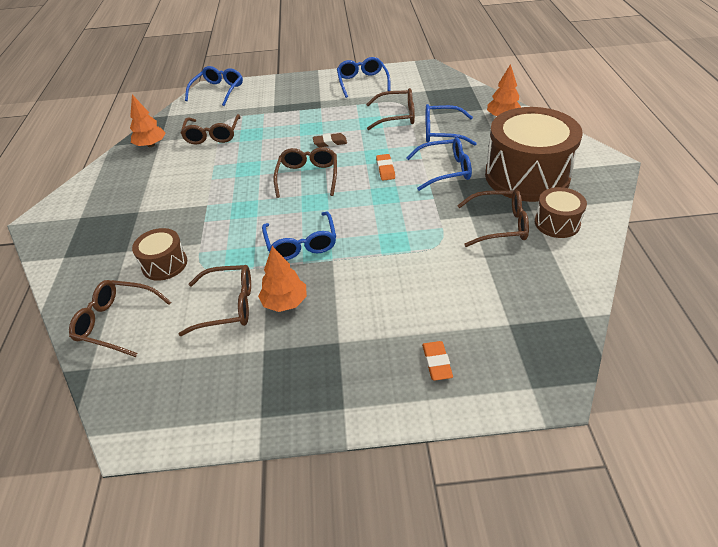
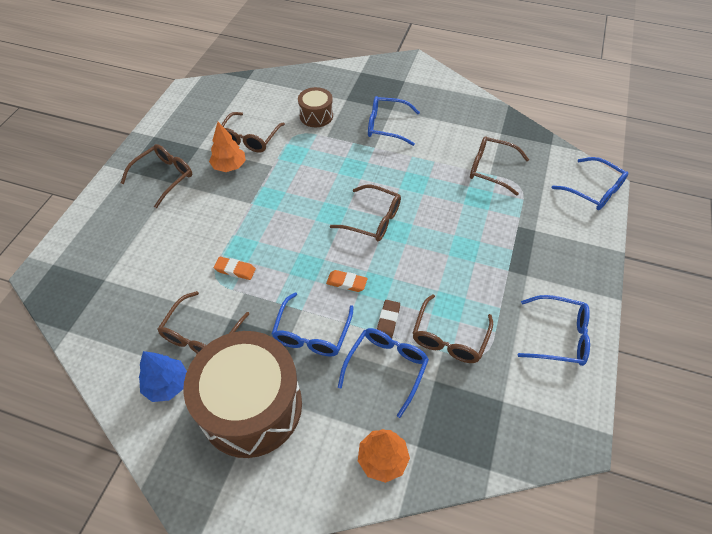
camera: 110 degrees right, 10 degrees up
(116, 322) = (276, 90): brown glasses -> brown glasses (164, 177)
(151, 145) = (495, 126): orange tree -> none
(301, 244) = (283, 190): blue glasses -> blue glasses (386, 126)
(330, 142) = (424, 254): brown eraser -> brown eraser (388, 321)
(437, 362) = (114, 224): orange eraser -> orange eraser (235, 270)
(557, 223) = (167, 384): brown drum -> blue tree

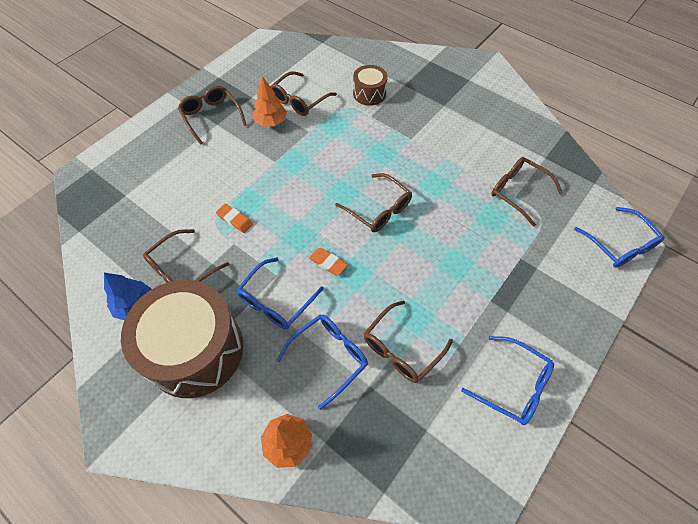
camera: 20 degrees right, 5 degrees up
(164, 177) = (211, 117): brown glasses -> brown glasses turned 90 degrees counterclockwise
(386, 126) = (432, 120): blue glasses -> none
(388, 321) = (350, 313): brown eraser -> none

